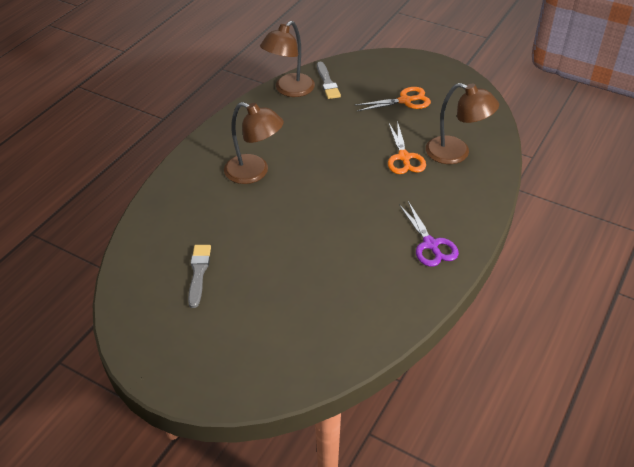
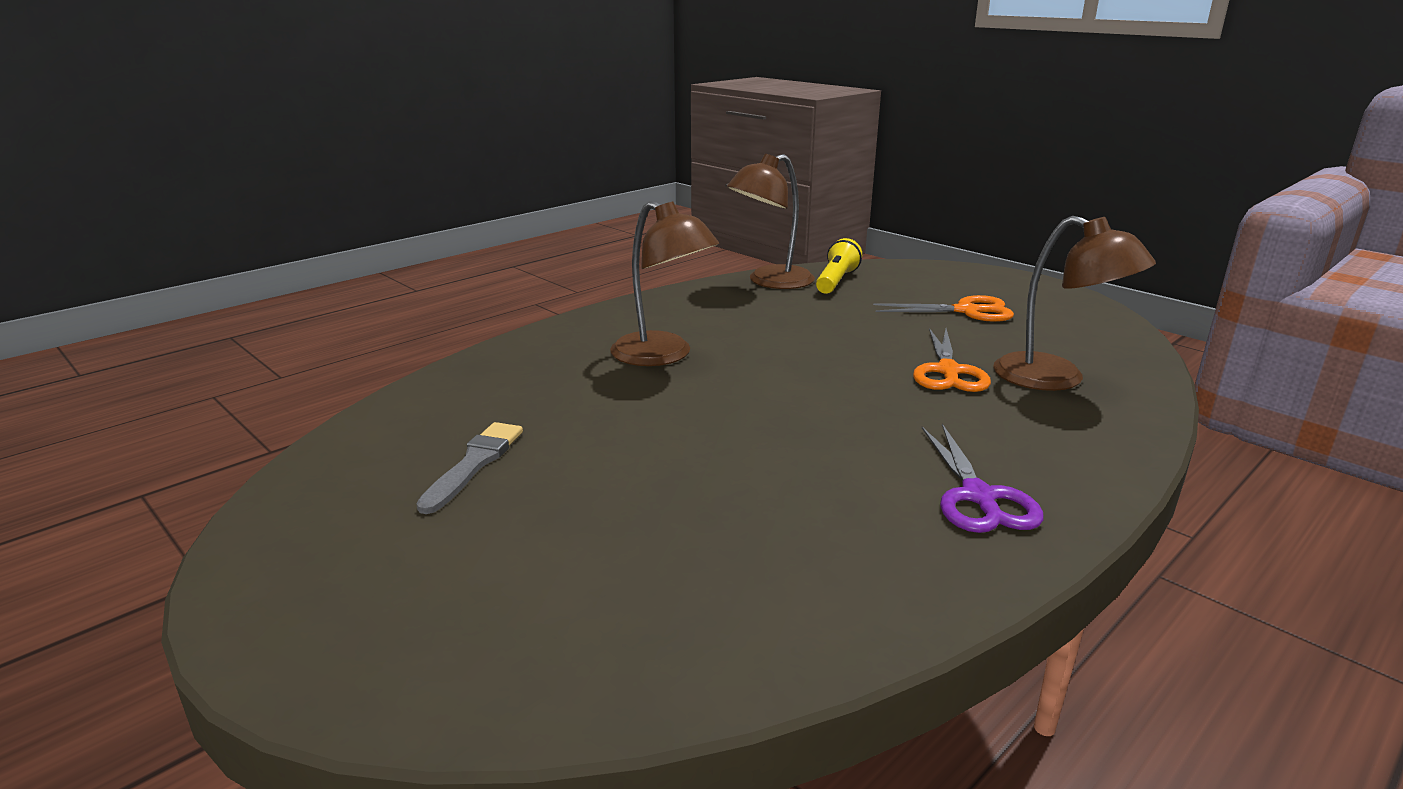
camera: 15 degrees right, 20 degrees down
(327, 83) = (836, 281): grey brush -> yellow flashlight

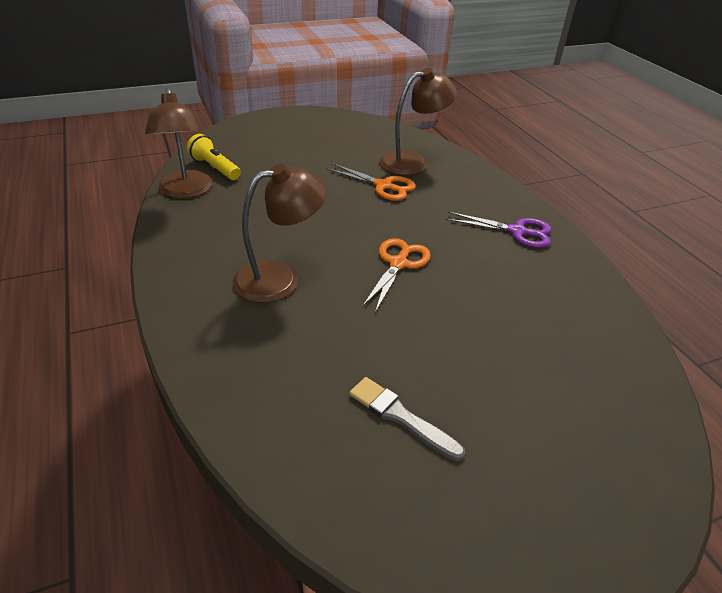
camera: 70 degrees left, 15 degrees up
(966, 311) = (308, 148): orange scissors -> orange scissors (398, 264)

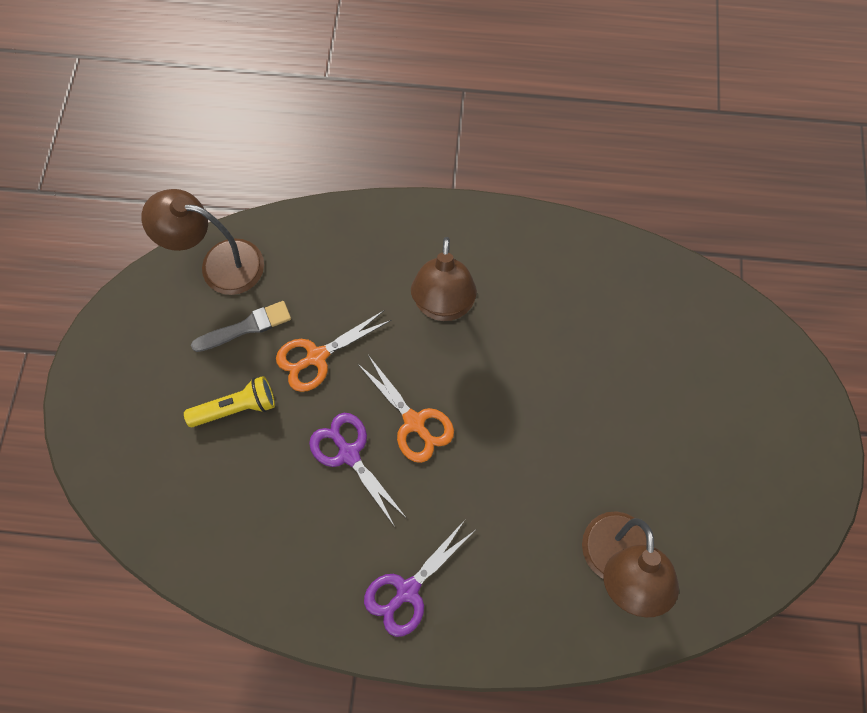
camera: 120 degrees right, 30 degrees up
(186, 191) = (638, 269): brown lamp -> brown lamp (219, 264)
(215, 168) = (684, 313): yellow flashlight -> yellow flashlight (236, 408)
(383, 186) = (569, 489): orange scissors -> orange scissors (317, 356)
(456, 290) = (349, 454): none -> purple scissors

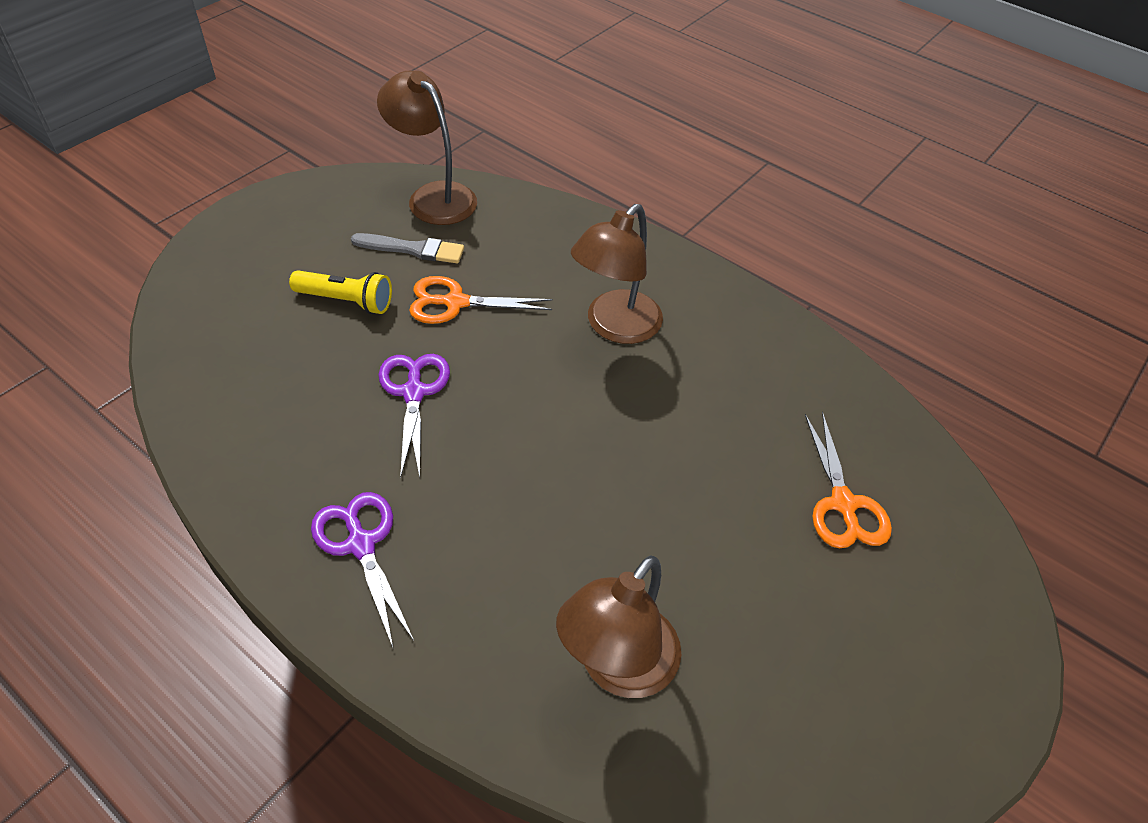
camera: 30 degrees right, 20 degrees down
(407, 590) = (361, 544): purple scissors -> purple scissors turned 75 degrees clockwise
(414, 422) = (501, 403): orange scissors -> orange scissors (843, 503)

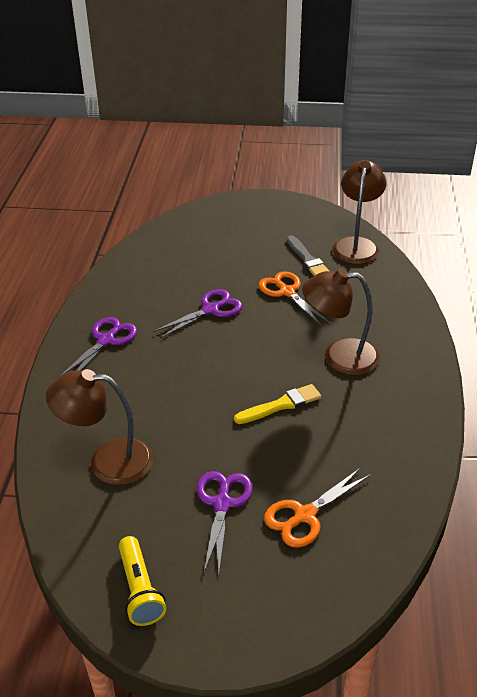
camera: 60 degrees right, 10 degrees down
(346, 301) = (245, 259): yellow flashlight -> yellow flashlight (139, 590)
(653, 424) = (281, 405): none -> yellow brush
(779, 575) = (222, 504): none -> purple scissors

